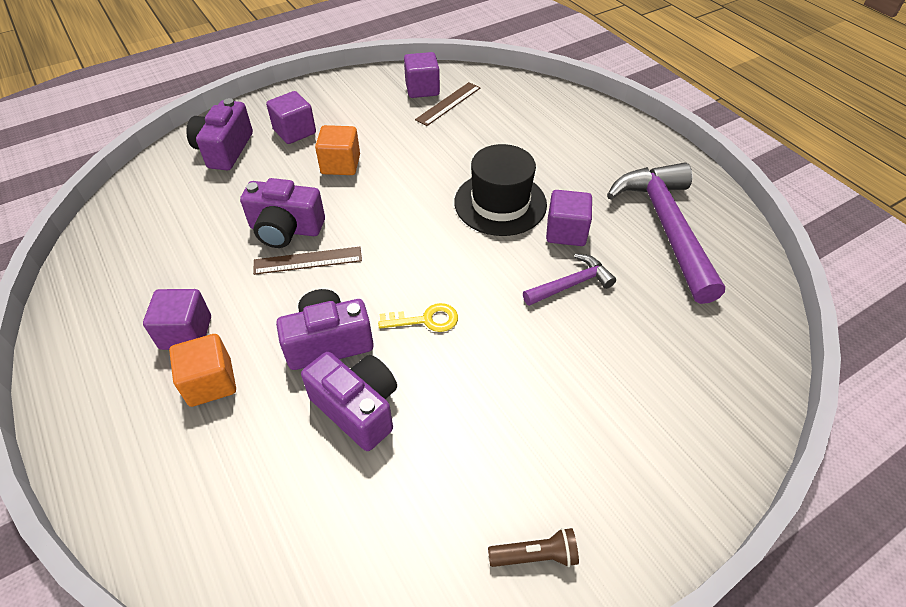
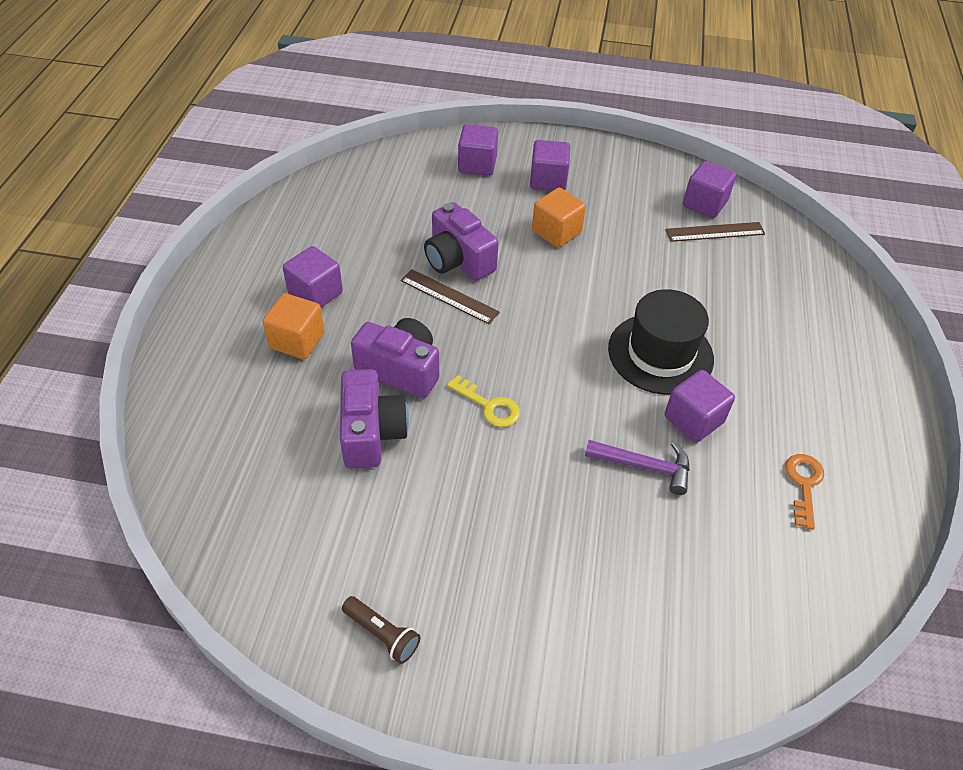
camera: 40 degrees right, 0 degrees up
(224, 150) = (477, 164): purple camera -> purple cube
(666, 227) = (803, 484): purple hammer -> orange key

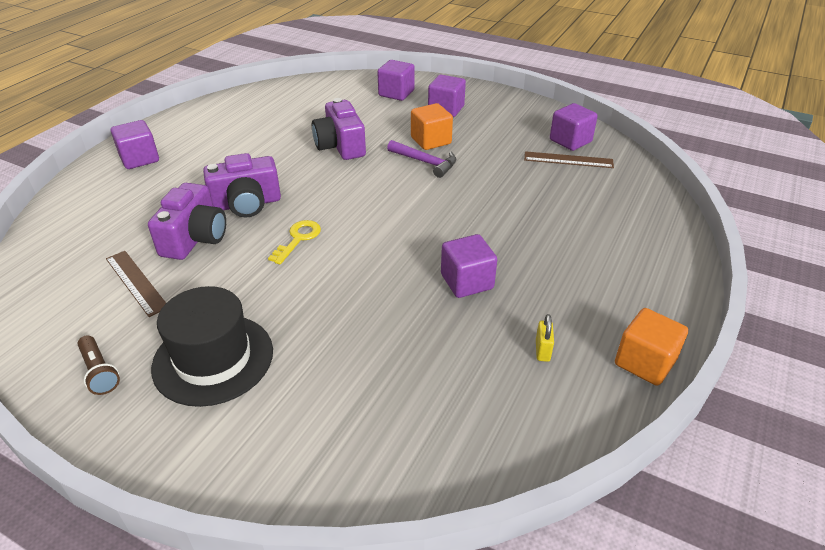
camera: 20 degrees right, 10 degrees down
(297, 340) = (185, 173): orange cube -> orange cube (644, 362)
(315, 293) = (220, 149): purple cube -> purple cube (139, 159)
(400, 370) = (247, 204): purple camera -> purple camera turned 120 degrees clockwise
(449, 296) = (317, 166): brown ruler -> brown ruler (136, 282)
(489, 406) = (298, 239): yellow key -> yellow key turned 120 degrees counterclockwise
(644, 466) = (400, 306): purple hammer -> purple hammer (425, 162)
(660, 353) = (466, 231): black hat -> black hat (213, 359)
(803, 484) = (542, 350): orange key -> yellow padlock

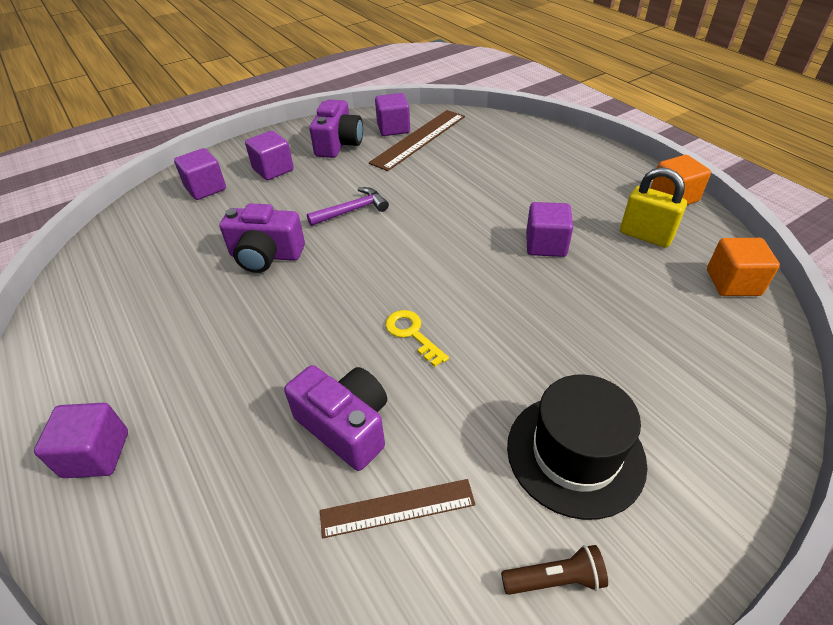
camera: 60 degrees left, 5 degrees up
(247, 204) = (312, 360): purple camera -> purple camera (339, 144)
(431, 141) = (318, 196): orange cube -> orange cube (733, 283)
(542, 350) = (645, 236): yellow padlock -> yellow padlock, size x2.00
(568, 160) = (419, 139): brown ruler -> brown ruler, size x1.59

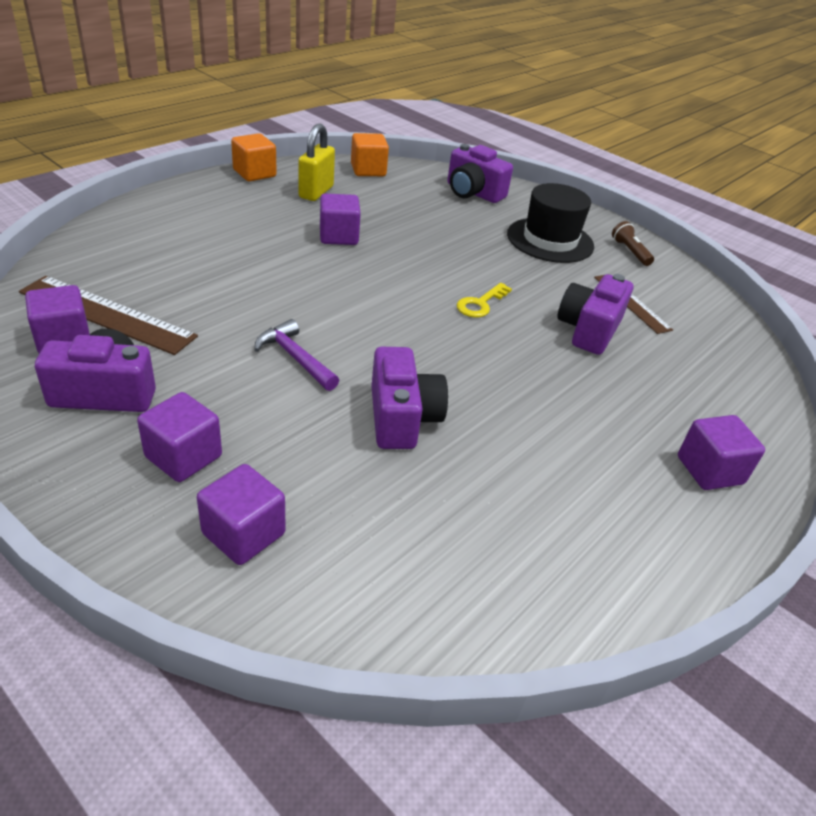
camera: 110 degrees left, 5 degrees down
(712, 388) = (473, 192): none -> purple camera

